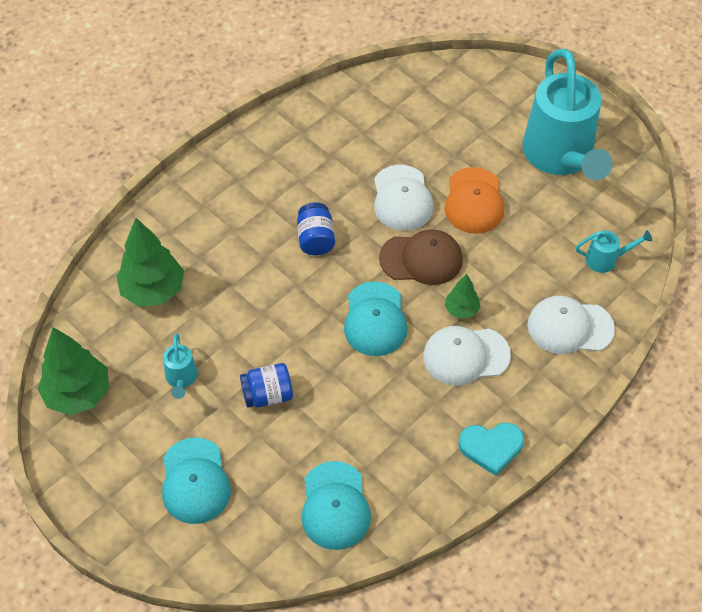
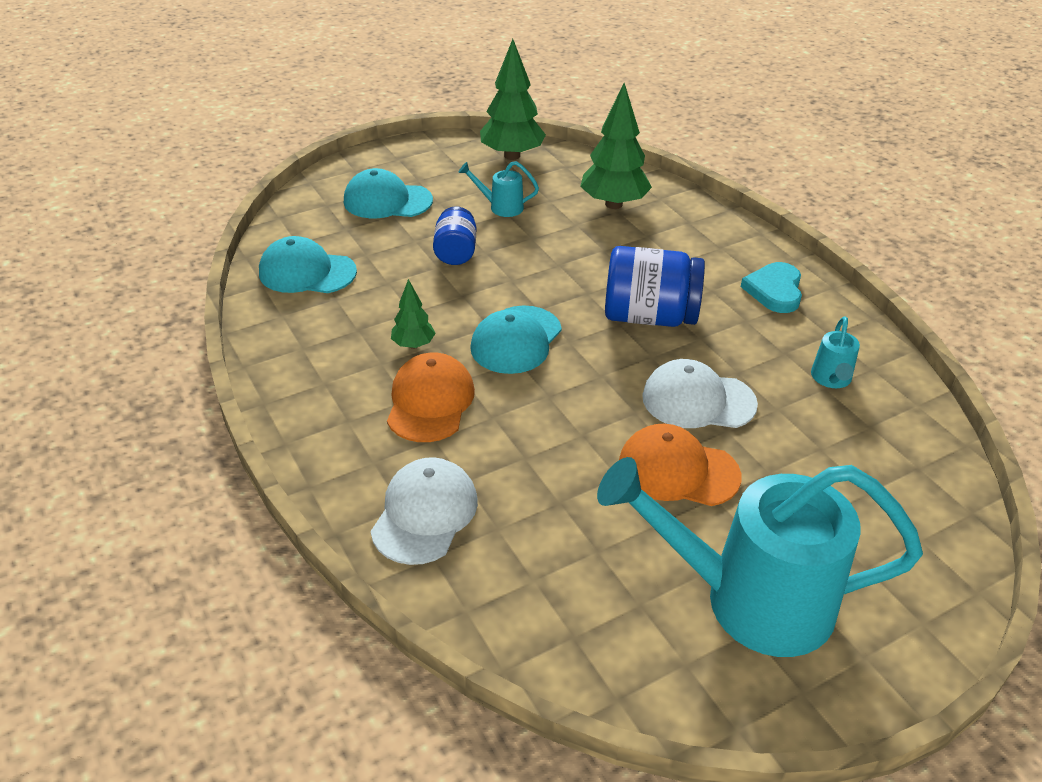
camera: 105 degrees right, 15 degrees down
(316, 239) = (649, 317): blue jar -> blue jar, size x1.66
(375, 319) = (516, 340): turquoise cap -> turquoise cap turned 75 degrees counterclockwise
(421, 259) = (591, 396): brown cap -> none
(461, 310) = (499, 414): green tree -> green tree (413, 345)
(465, 356) = (430, 402): white cap -> orange cap
(491, 447) = (297, 393): turquoise heart -> turquoise heart (774, 290)
(606, 260) = (524, 594): turquoise watering can -> turquoise watering can (831, 379)

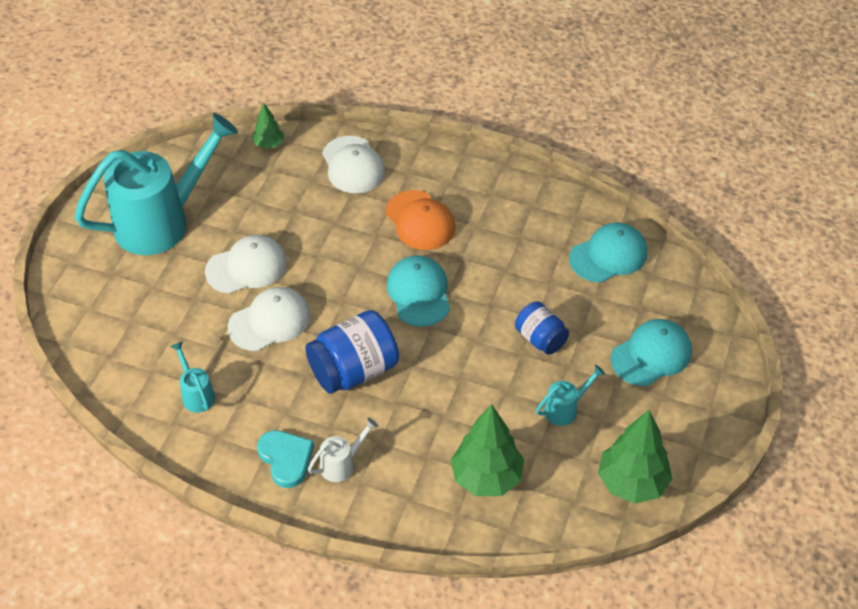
camera: 140 degrees right, 10 degrees up
(413, 345) = (474, 249): green tree -> green tree (269, 144)
(678, 470) = (246, 267): orange cap -> white cap
(726, 264) = (341, 464): none -> white watering can

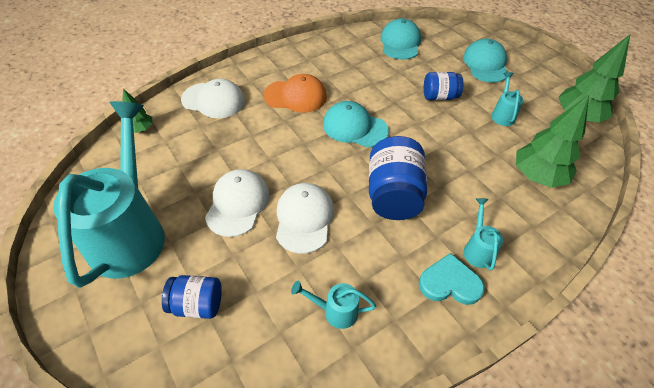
camera: 55 degrees left, 0 degrees up
(135, 306) = (197, 304): none -> blue jar
(341, 464) = (477, 249): white watering can -> turquoise watering can

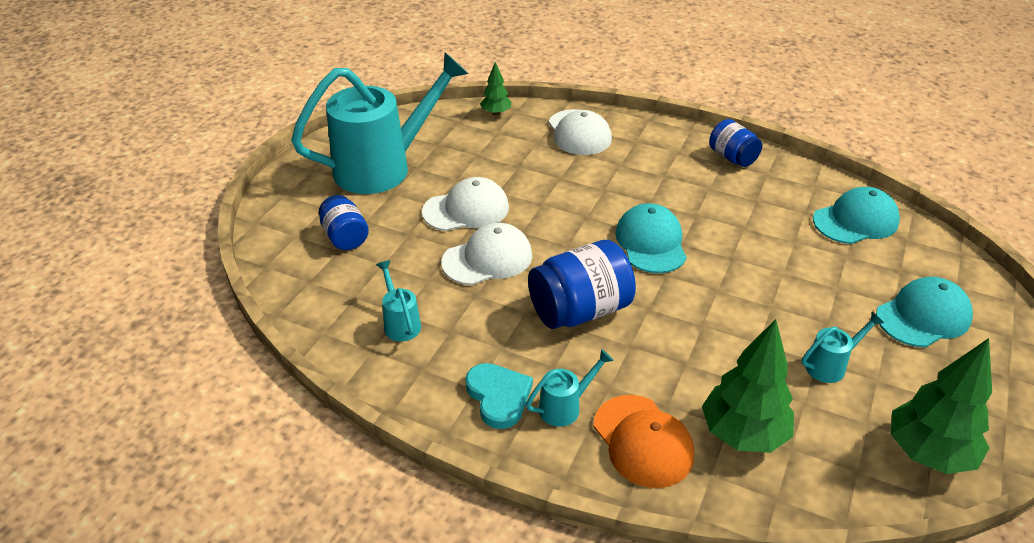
camera: 60 degrees right, 10 degrees down
(295, 96) = (649, 180): orange cap -> orange cap (643, 441)
(439, 97) = (791, 293): blue jar -> blue jar (732, 157)

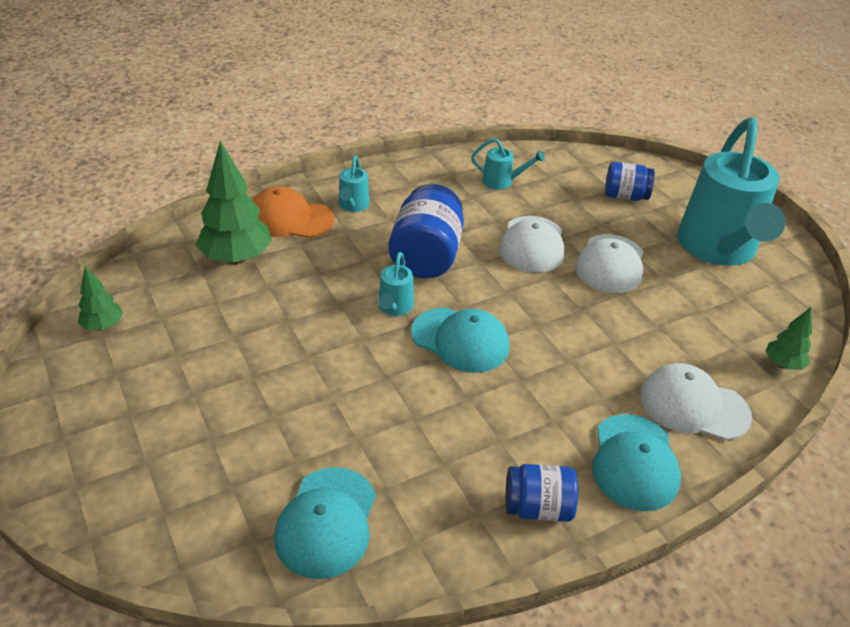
camera: 125 degrees right, 0 degrees up
(498, 397) = (393, 188): turquoise heart -> none
(830, 365) = (219, 340): turquoise watering can -> turquoise watering can (394, 307)
(923, 316) = (174, 444): turquoise cap -> turquoise cap (634, 462)
(928, 453) = (103, 326): green tree -> green tree, size x0.53

